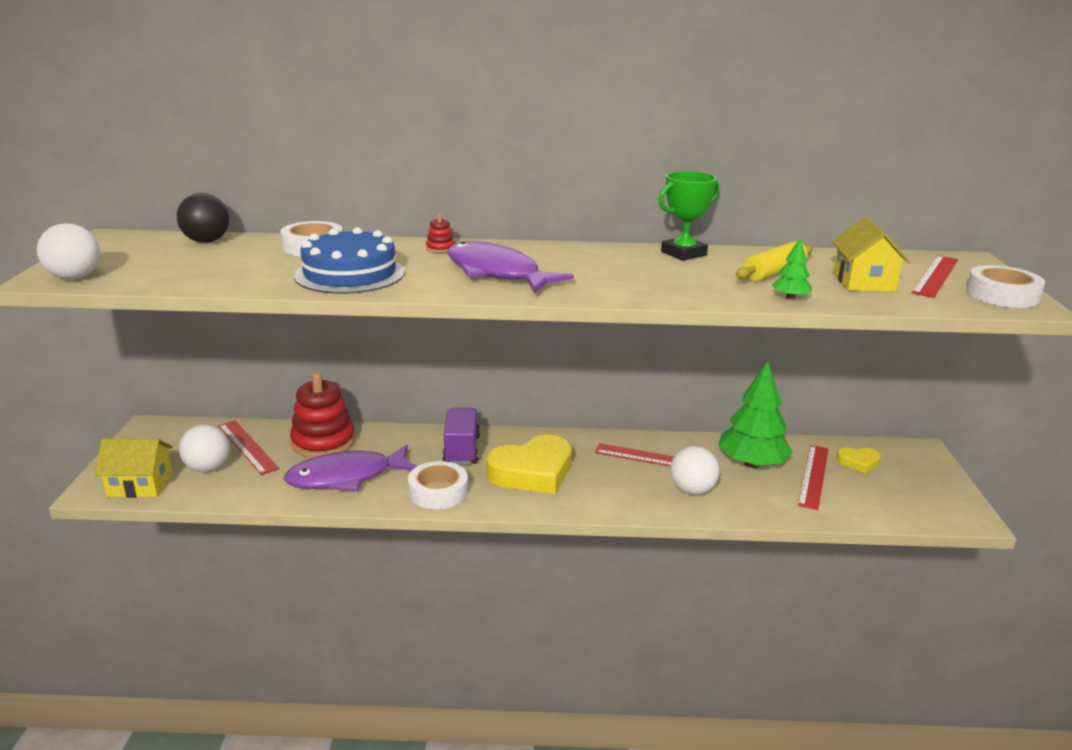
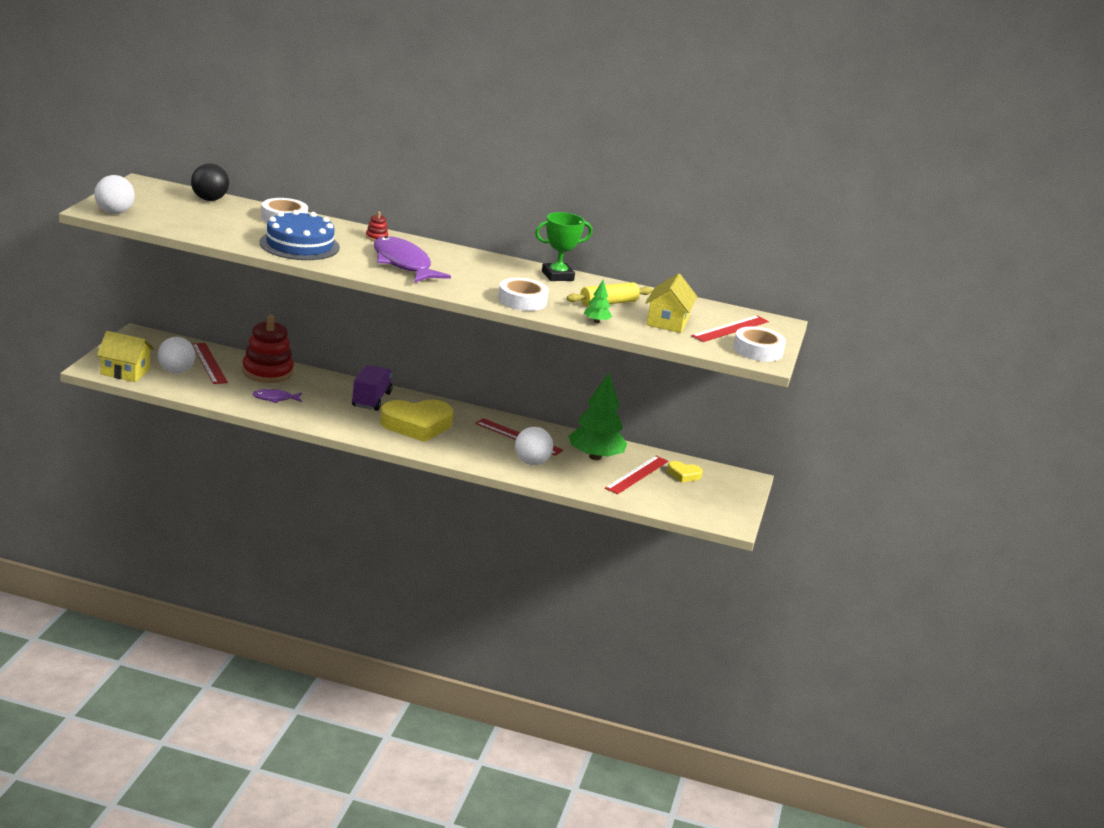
camera: 10 degrees right, 0 degrees up
(346, 477) = (275, 398): purple fish -> purple fish, size x0.49
(438, 492) = (338, 422): white tape -> white tape (522, 300)

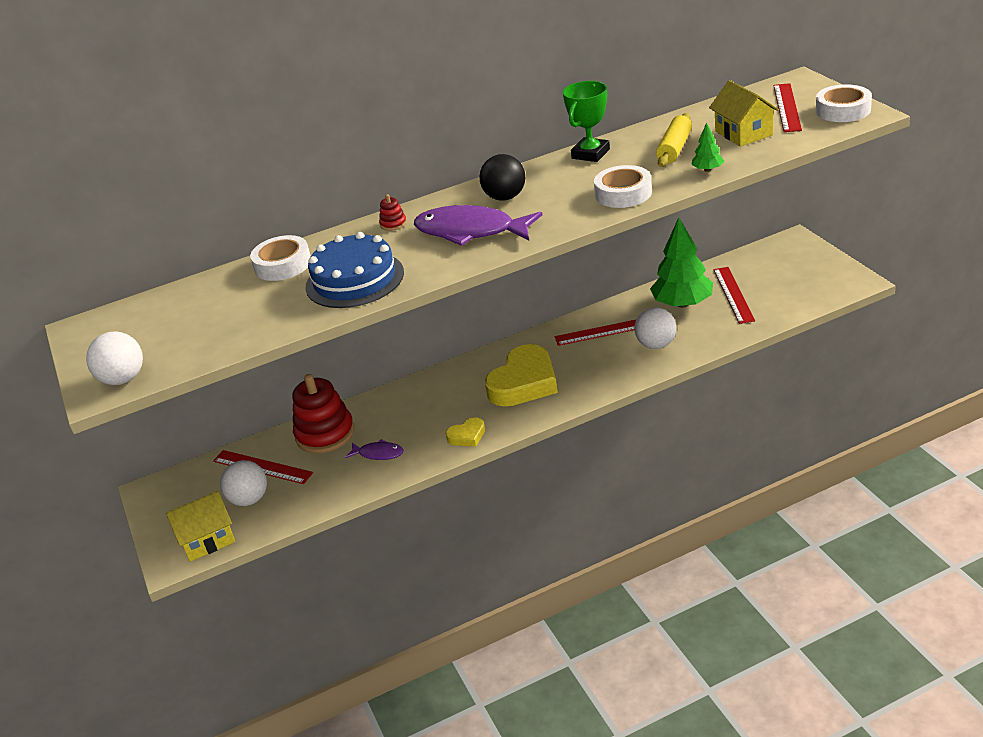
camera: 30 degrees left, 10 degrees up
(209, 199) = (178, 297): black ball -> black ball (505, 197)
(275, 398) = (378, 454): purple fish -> purple fish turned 120 degrees counterclockwise
(371, 400) = (450, 390): purple truck -> none
(683, 475) = (757, 269): yellow heart -> yellow heart (467, 436)

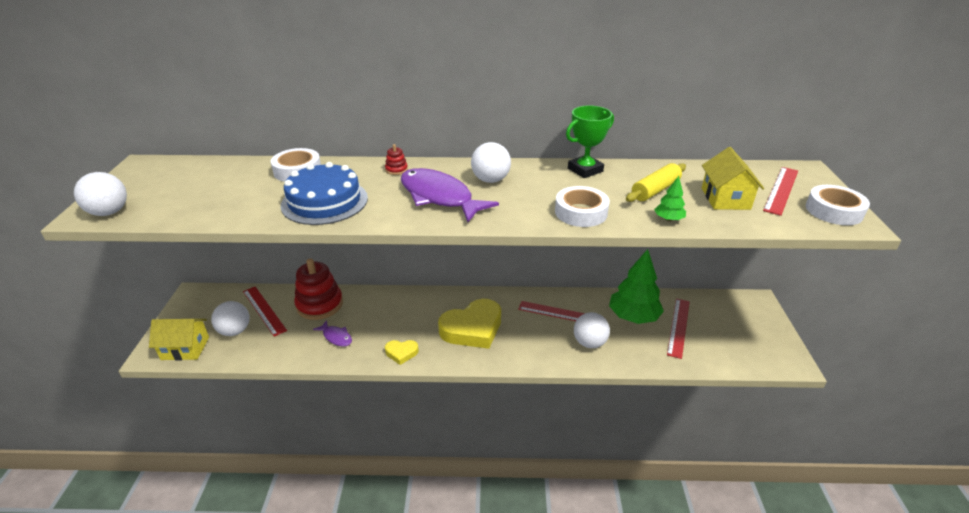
camera: 20 degrees right, 0 degrees up
(505, 197) = (490, 180): black ball -> white ball

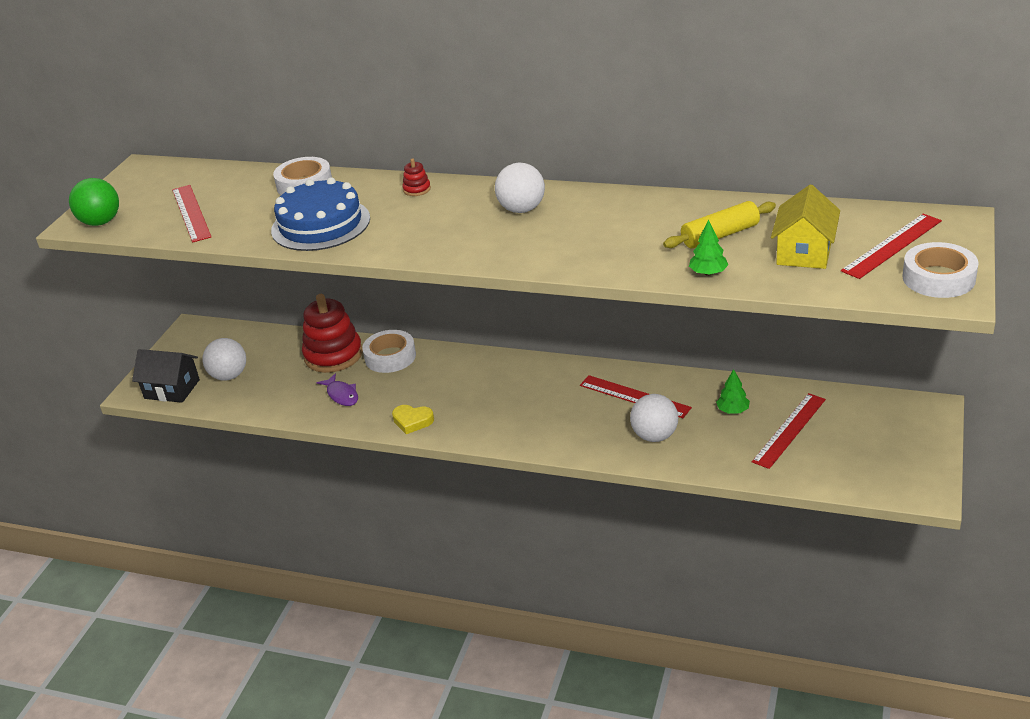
camera: 20 degrees right, 0 degrees up
(109, 212) = (101, 222): white ball -> green ball
(185, 348) = (172, 389): yellow house -> black house
(264, 310) = (267, 355): red ruler -> red ruler (191, 213)
(439, 197) = (450, 227): purple fish -> none
(472, 328) = (510, 402): yellow heart -> none
(581, 212) = (606, 257): white tape -> white tape (390, 357)
(585, 170) = (648, 203): green trophy -> none
(633, 317) = (733, 410): green tree -> green tree, size x0.45

